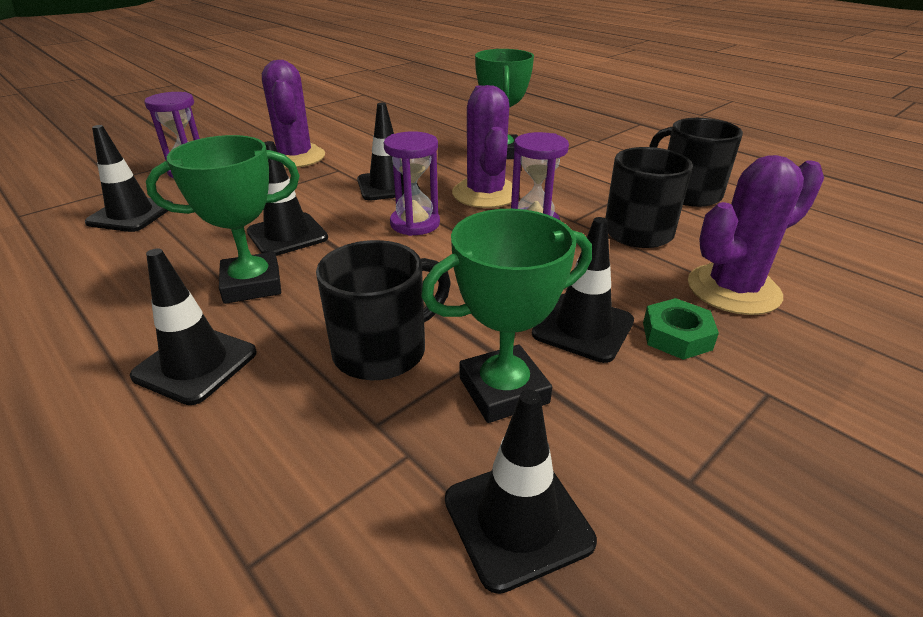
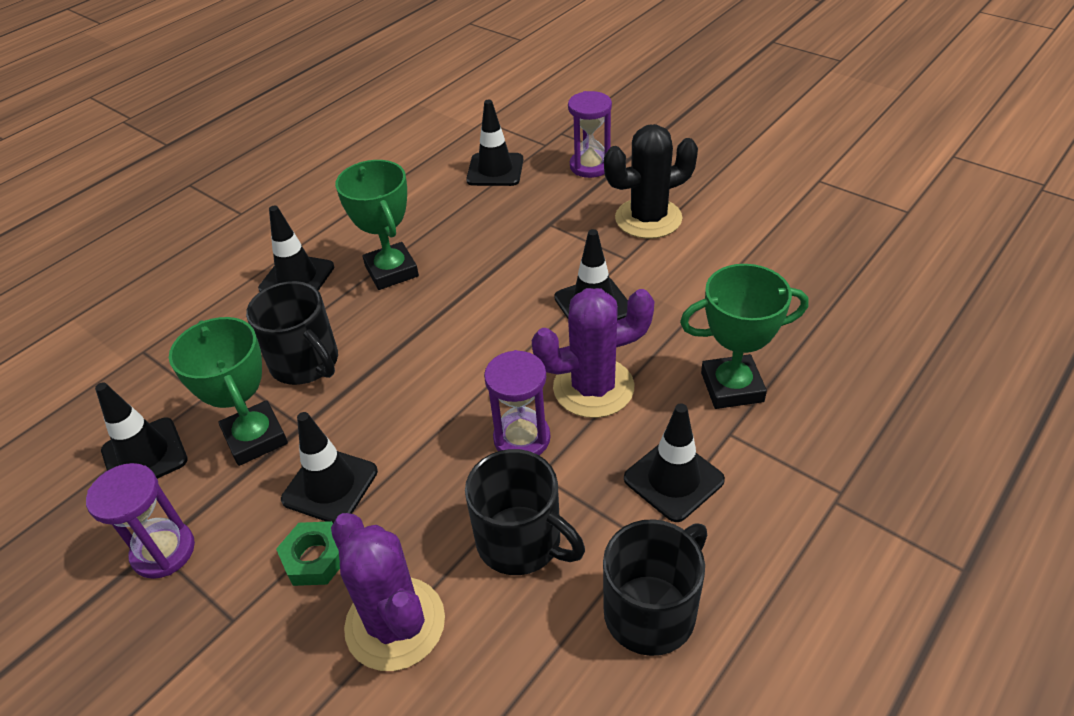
camera: 85 degrees right, 10 degrees up
(287, 235) = (472, 265): black traffic cone -> black traffic cone (673, 479)
(295, 157) = (648, 218): purple cactus -> black cactus
(415, 224) = (508, 342): purple hourglass -> purple hourglass (163, 551)

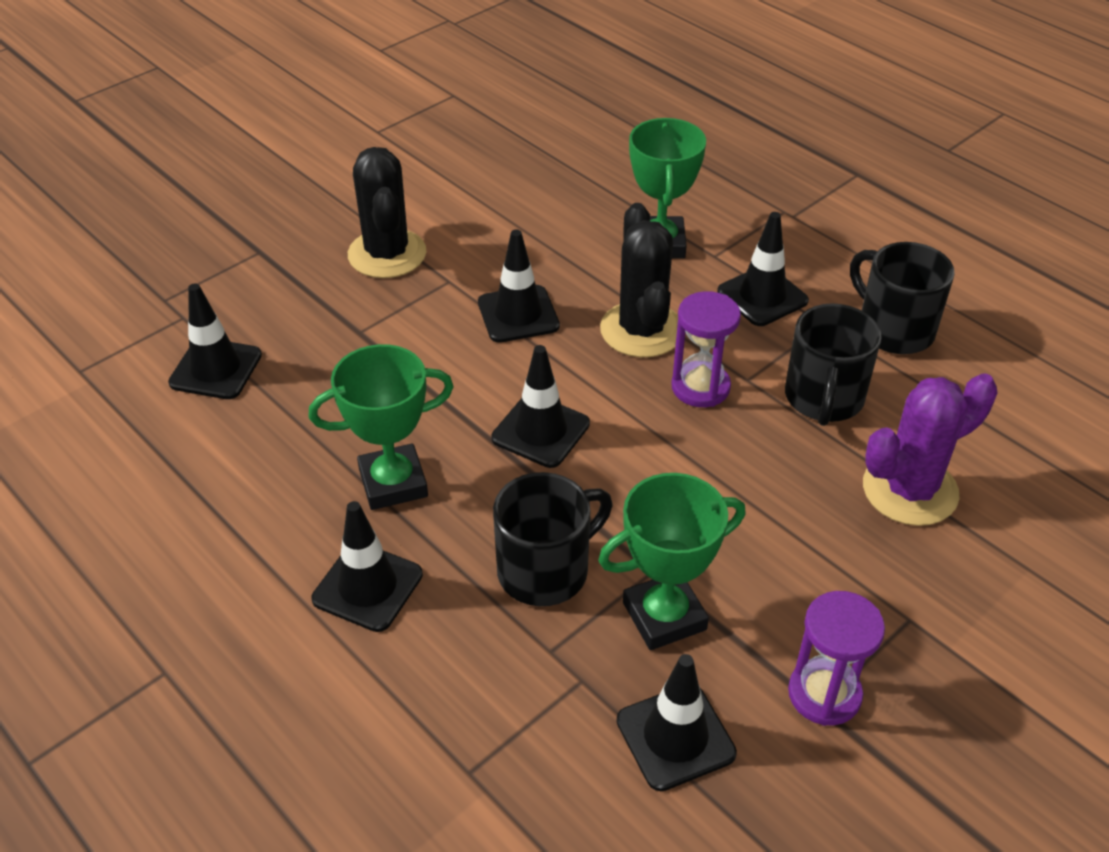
camera: 85 degrees left, 0 degrees up
(315, 558) = (837, 552): green nut -> none
(330, 485) = (744, 542): black traffic cone -> black traffic cone (540, 431)
(521, 541) = (823, 399): black mug -> black mug turned 150 degrees clockwise
(590, 166) = (257, 284): purple hourglass -> none
(593, 387) = (641, 330): purple cactus -> black cactus

